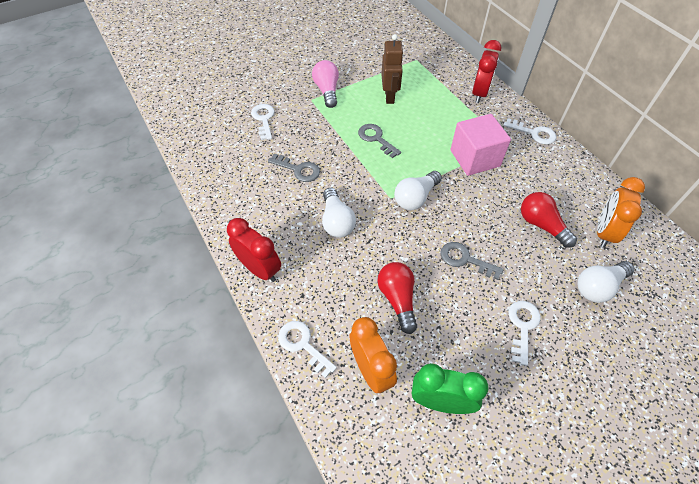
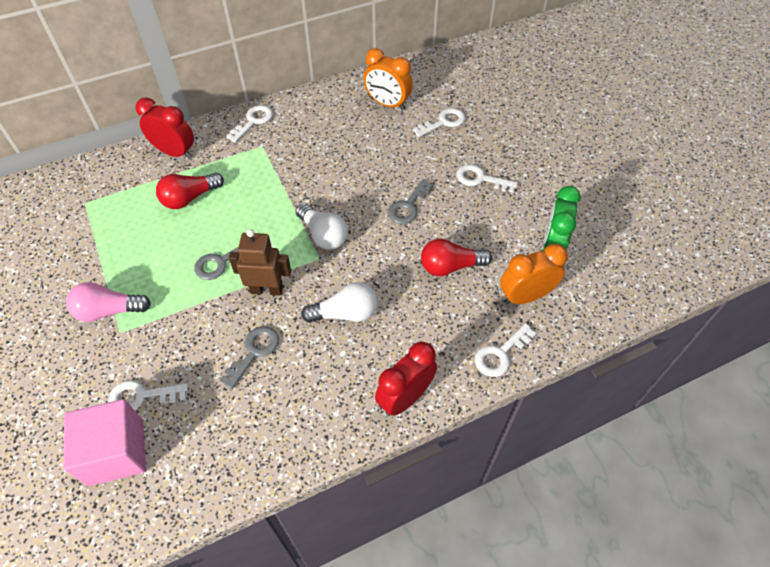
camera: 85 degrees left, 0 degrees up
(389, 96) = (148, 240): brown robot -> brown robot (267, 289)
(475, 158) = (277, 175): pink cube -> pink cube (116, 452)
(541, 225) = (374, 143): red light bulb -> red light bulb (189, 198)
(598, 287) = (443, 122): white light bulb -> white key

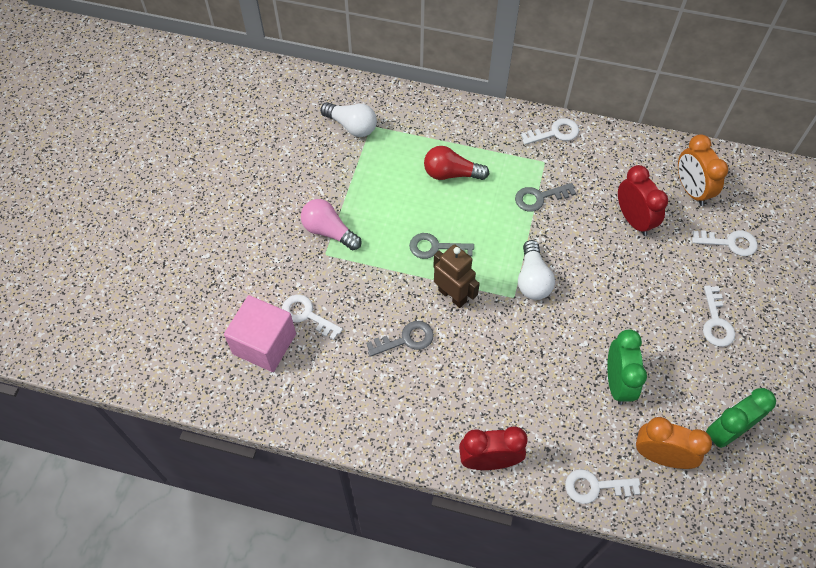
camera: 40 degrees right, 5 degrees up
(175, 152) = (469, 123): red clock -> red clock (633, 220)
(345, 313) = (497, 359): white light bulb -> white light bulb (352, 126)
(408, 206) = (626, 303): grey key -> grey key (539, 198)
(450, 266) = (617, 382): red light bulb -> green clock
(480, 179) = (716, 322): white key -> white key turned 150 degrees counterclockwise

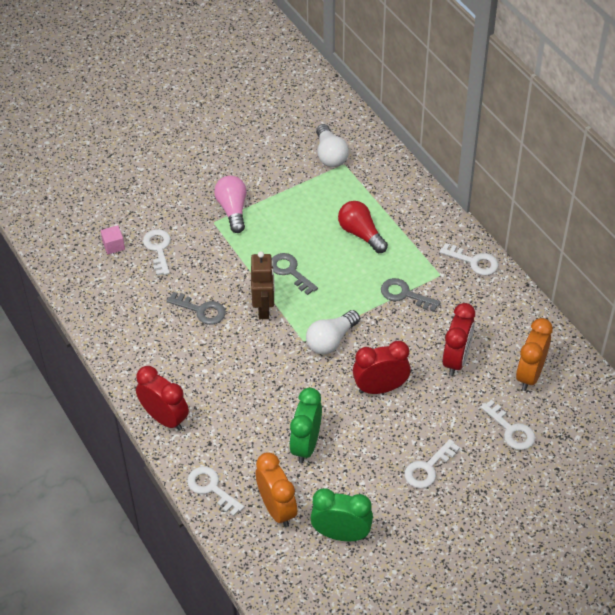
camera: 45 degrees right, 10 degrees down
(264, 344) = (113, 246): pink cube -> pink cube, size x0.44
(611, 287) = (380, 388): none -> red clock
(617, 382) = (306, 445): green clock -> green clock turned 150 degrees clockwise

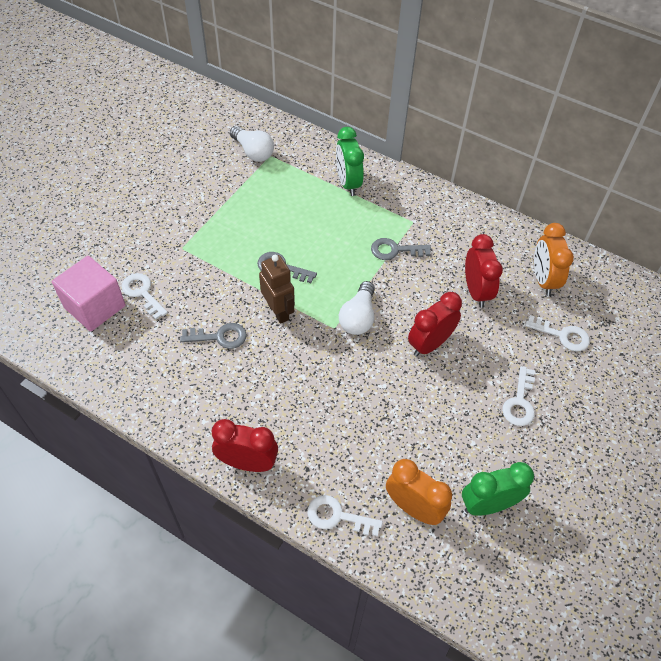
camera: 30 degrees left, 5 degrees up
(113, 246) = (95, 306): pink cube -> pink cube, size x2.26
(233, 210) = (194, 230): pink light bulb -> none
(306, 445) = (399, 429): green clock -> green clock (348, 183)
(361, 234) = (323, 211): red light bulb -> none
(474, 261) = (433, 200): white key -> none

